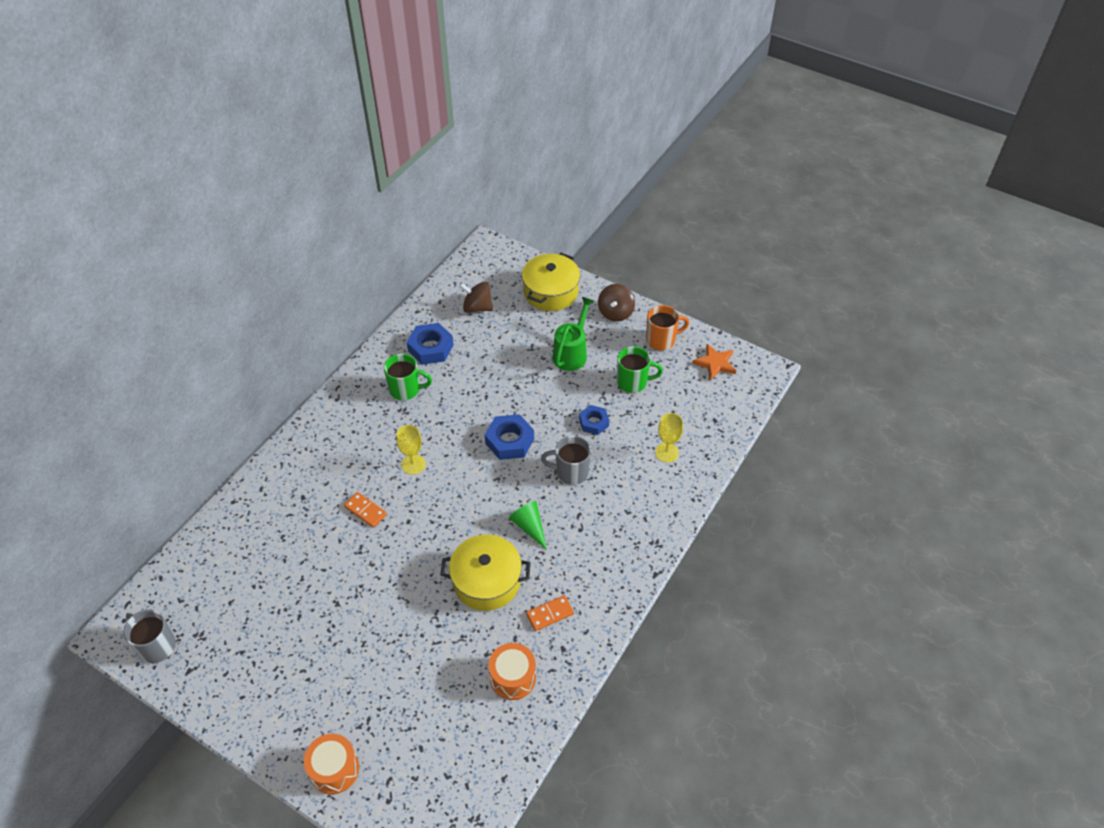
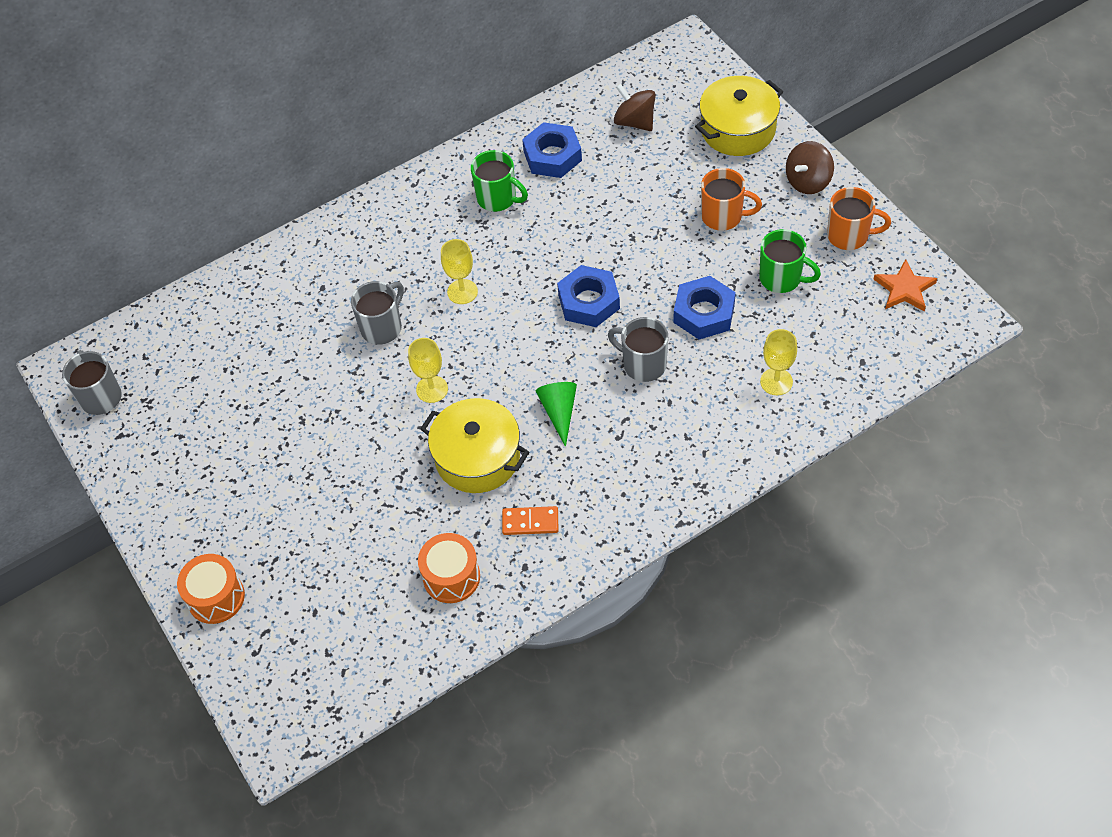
camera: 30 degrees right, 5 degrees up
(365, 511) = (382, 327): orange domino -> grey mug
(426, 543) = (432, 389): none -> yellow goblet
(572, 353) = (723, 216): green watering can -> orange mug
(594, 422) = (704, 313): blue nut -> blue nut, size x1.55

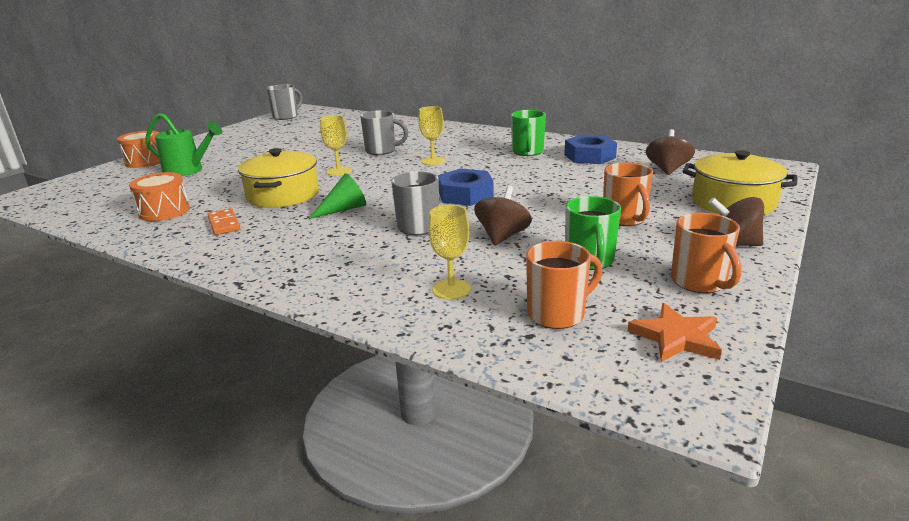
camera: 60 degrees right, 30 degrees down
(305, 547) = (188, 171): none -> green watering can
(704, 313) = (502, 236): blue nut -> brown spinning top
(845, 334) = (557, 314): none -> orange mug

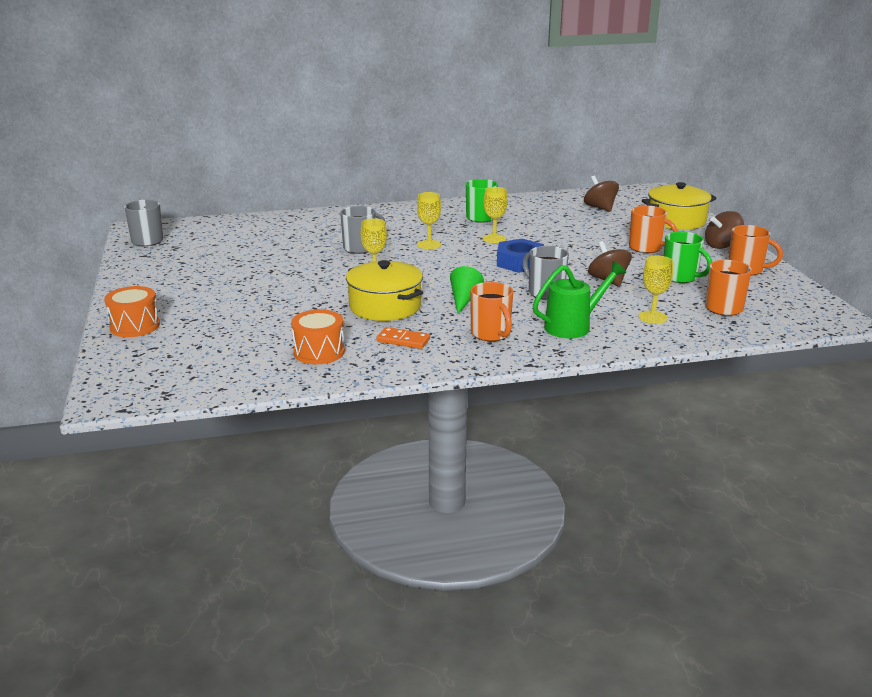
camera: 45 degrees left, 0 degrees up
(188, 171) = (221, 318): green watering can -> green watering can (573, 326)
(285, 244) = (491, 334): none -> orange mug
(495, 170) = (494, 239): none -> yellow goblet
(589, 156) = (532, 210): blue nut -> none
(676, 337) = (785, 297): orange star -> none

